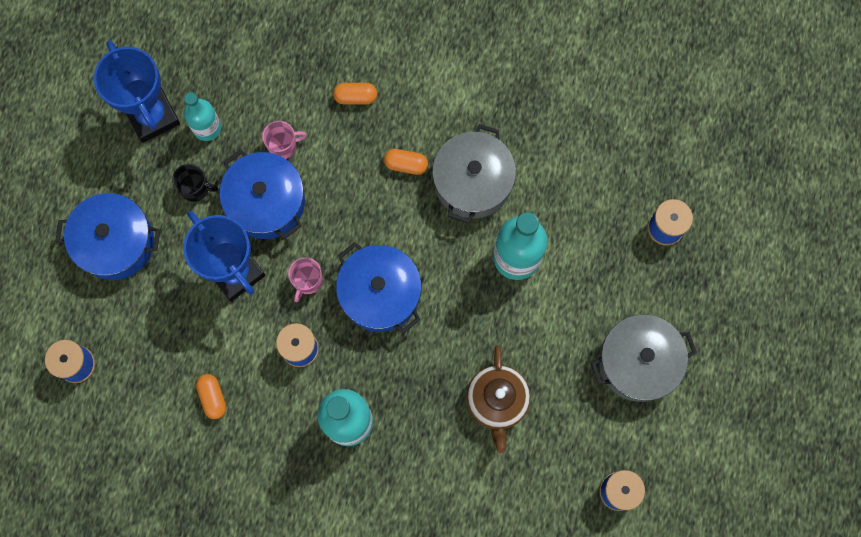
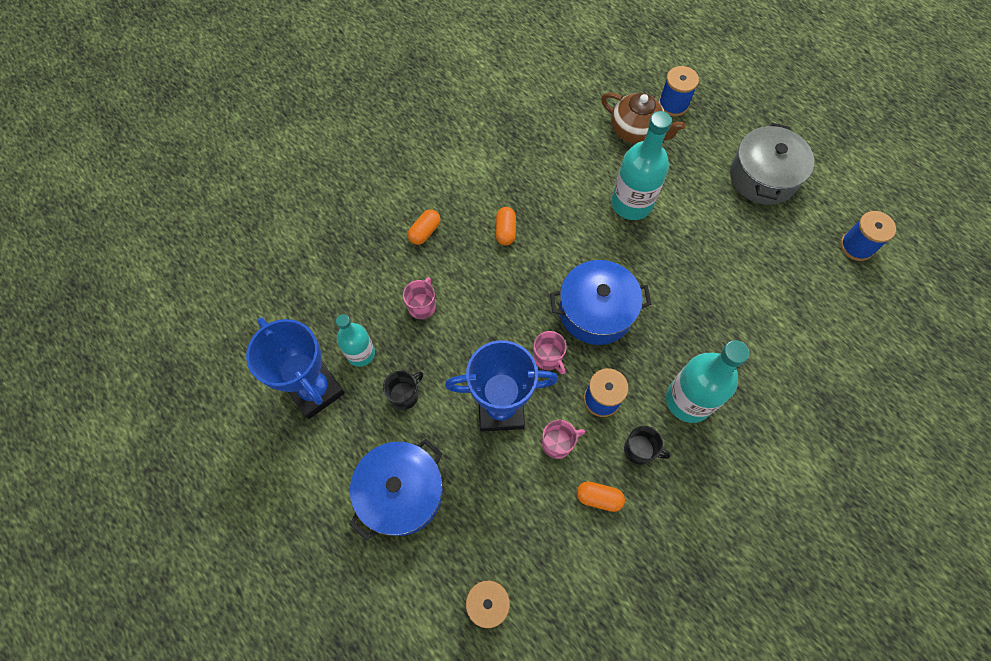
camera: 55 degrees left, 10 degrees down
(152, 116) = (315, 390): blue trophy -> blue trophy turned 45 degrees clockwise
(237, 337) = (558, 443): none -> pink mug
(266, 202) = (459, 347): blue pot -> none
(275, 406) = (639, 450): none -> black mug
(406, 164) = (505, 231): orange capsule -> orange capsule turned 45 degrees counterclockwise
(472, 182) = (552, 196): grey pot -> none
(497, 401) = (738, 283): brown teapot -> brown teapot (636, 131)

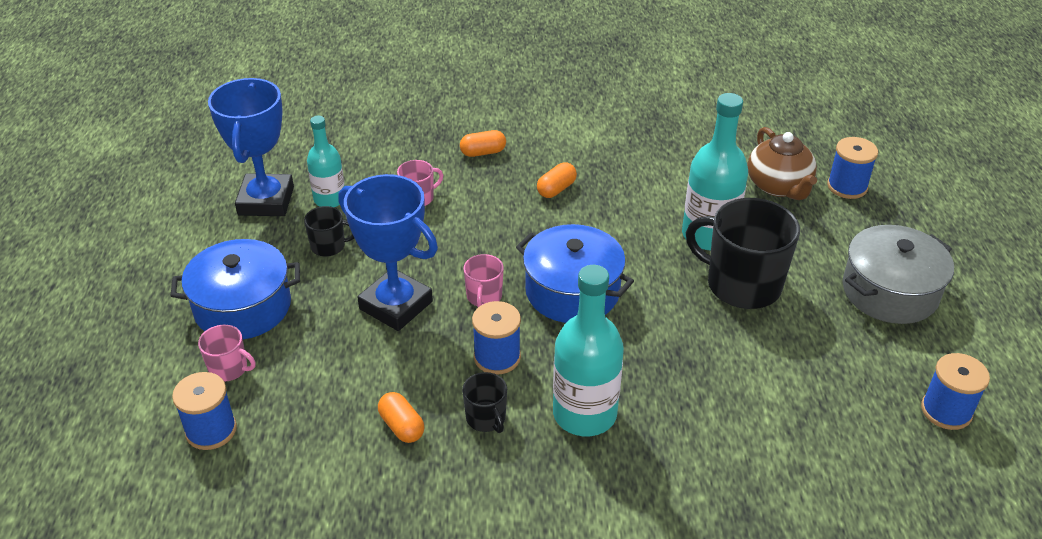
camera: 40 degrees right, 25 degrees down
(558, 443) = (415, 362): pink mug -> pink mug (229, 368)
(684, 231) = (741, 284): none -> black mug

